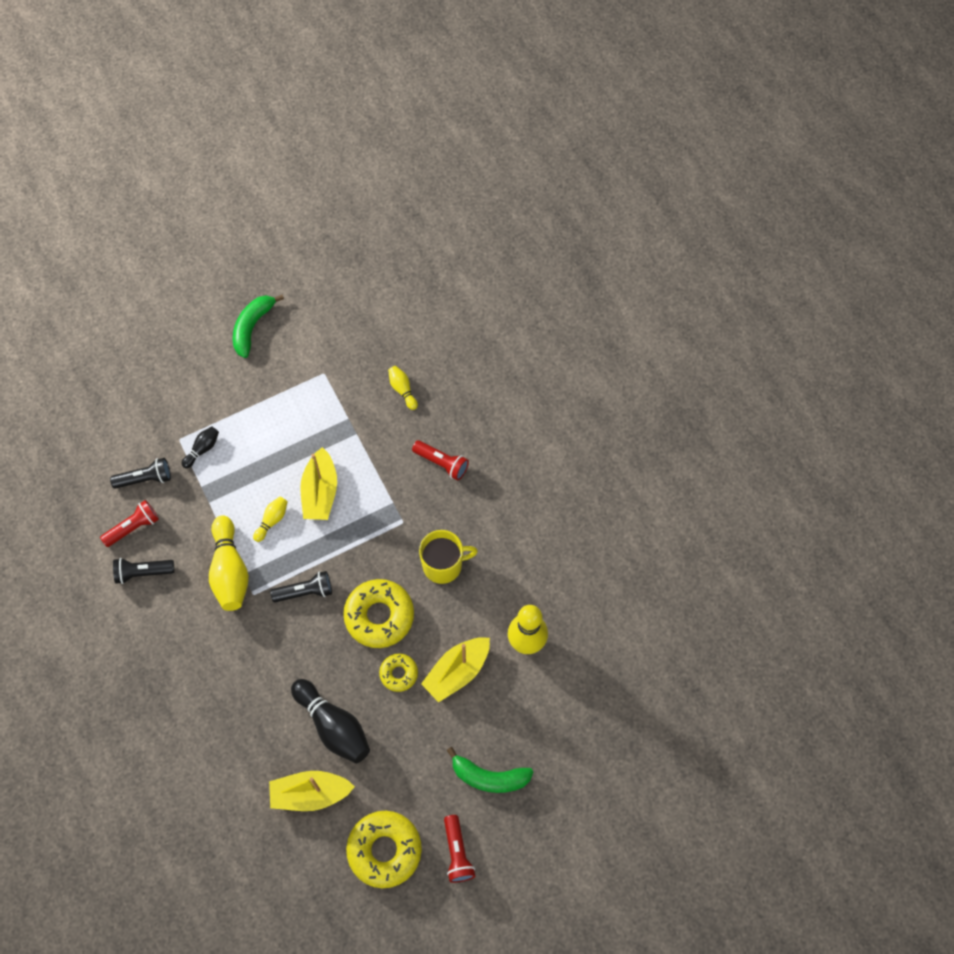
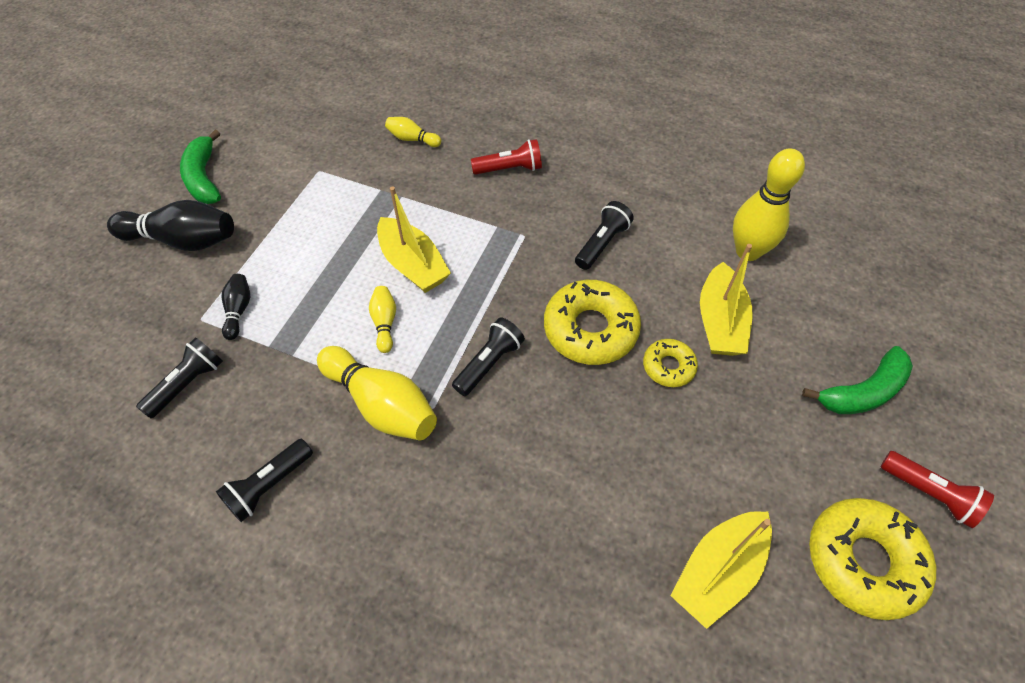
camera: 40 degrees left, 10 degrees down
(133, 527) = (214, 444): red flashlight -> none
(333, 726) = (661, 473): black bowling pin -> black bowling pin (183, 240)
(443, 565) = (602, 244): yellow mug -> black flashlight

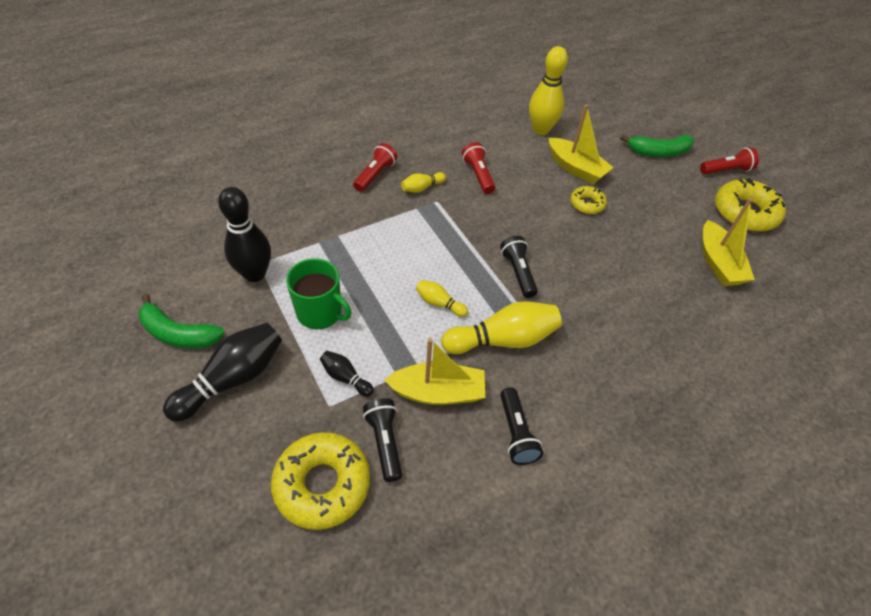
camera: 55 degrees left, 5 degrees down
(298, 246) = (320, 313): none -> green mug
(305, 176) = (255, 274): none -> black bowling pin
(412, 139) = (291, 201): yellow bowling pin -> yellow bowling pin (422, 188)
(413, 265) = (405, 263): yellow boat -> yellow boat (438, 392)
(590, 329) = (534, 217): yellow donut -> yellow donut (322, 484)
(602, 244) = (478, 175): black flashlight -> red flashlight
(863, 391) = (658, 152): green banana -> green banana turned 75 degrees clockwise

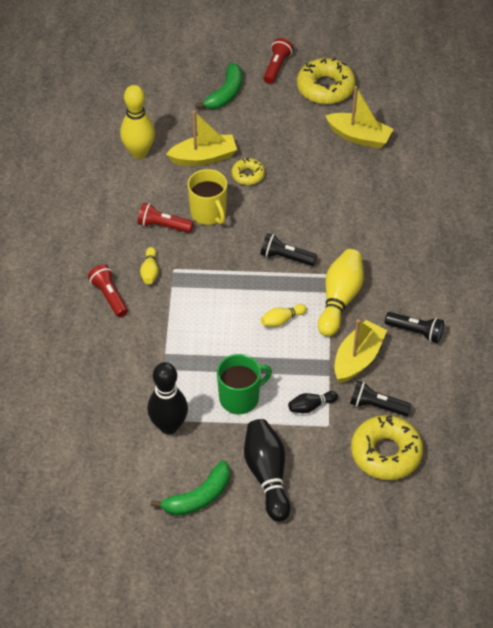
camera: 55 degrees left, 0 degrees up
(519, 197) = (208, 213): none -> yellow mug

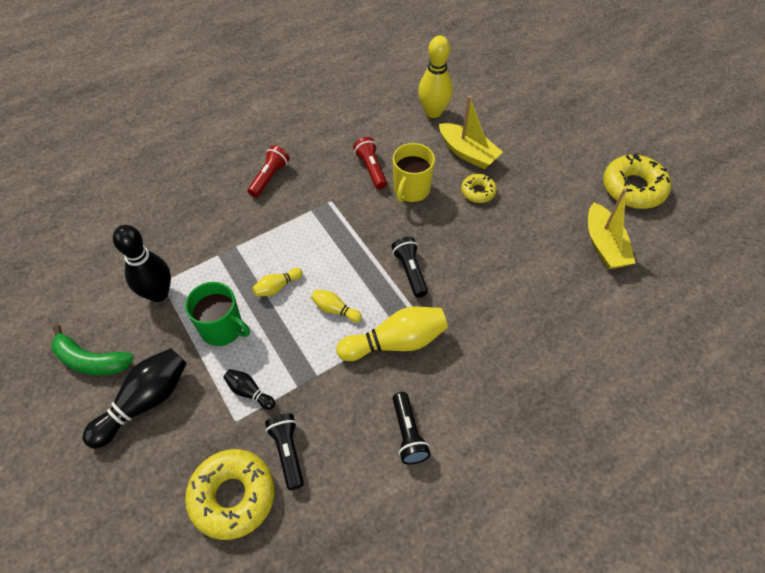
camera: 55 degrees right, 5 degrees up
(150, 271) = (316, 187): yellow bowling pin -> yellow bowling pin (277, 287)
(225, 93) = (551, 127): green banana -> none
(276, 67) = (617, 142): red flashlight -> none
(358, 358) = (335, 400): yellow boat -> none

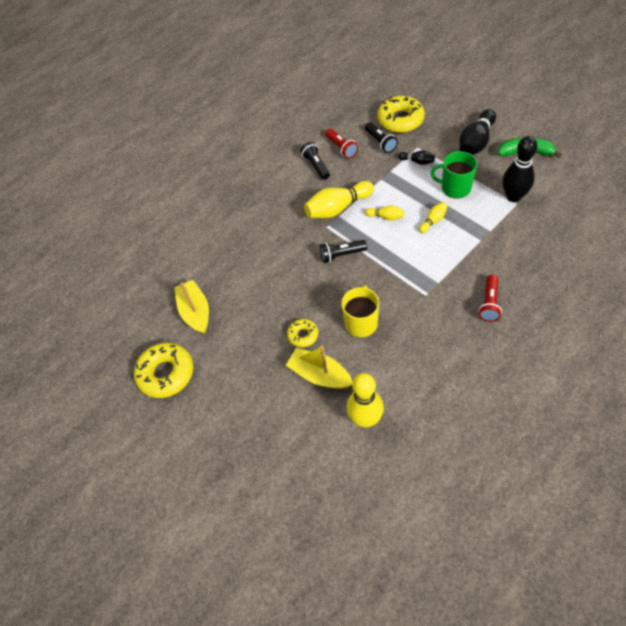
camera: 175 degrees right, 0 degrees up
(371, 169) = (403, 334): red flashlight -> red flashlight (341, 148)
(410, 271) = (341, 255): black flashlight -> black flashlight turned 105 degrees clockwise

